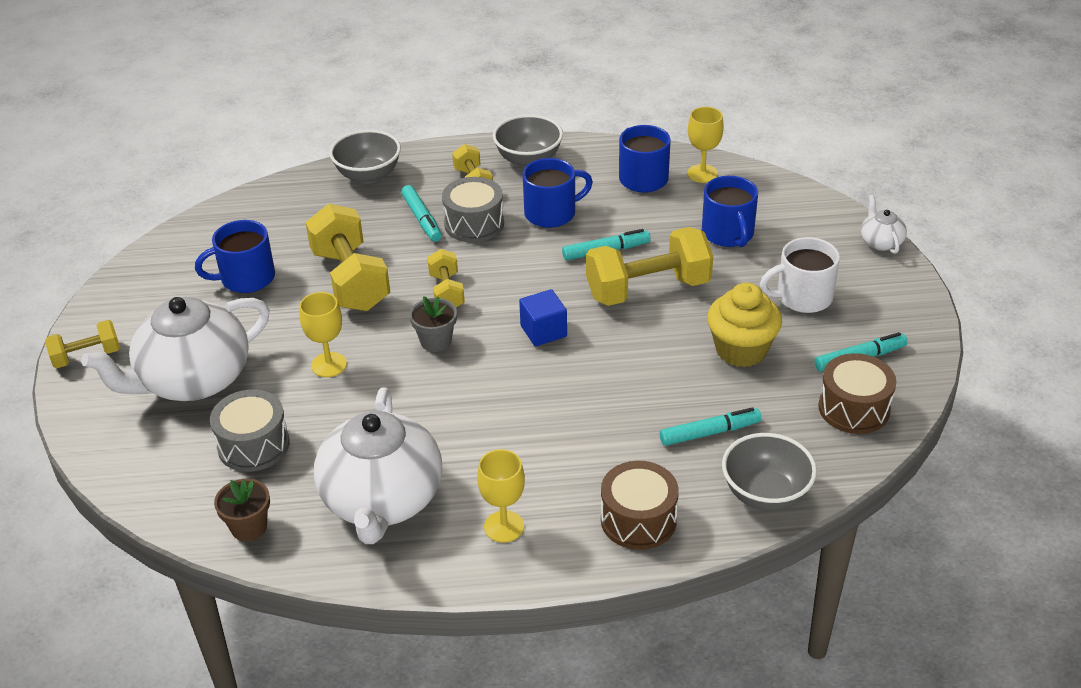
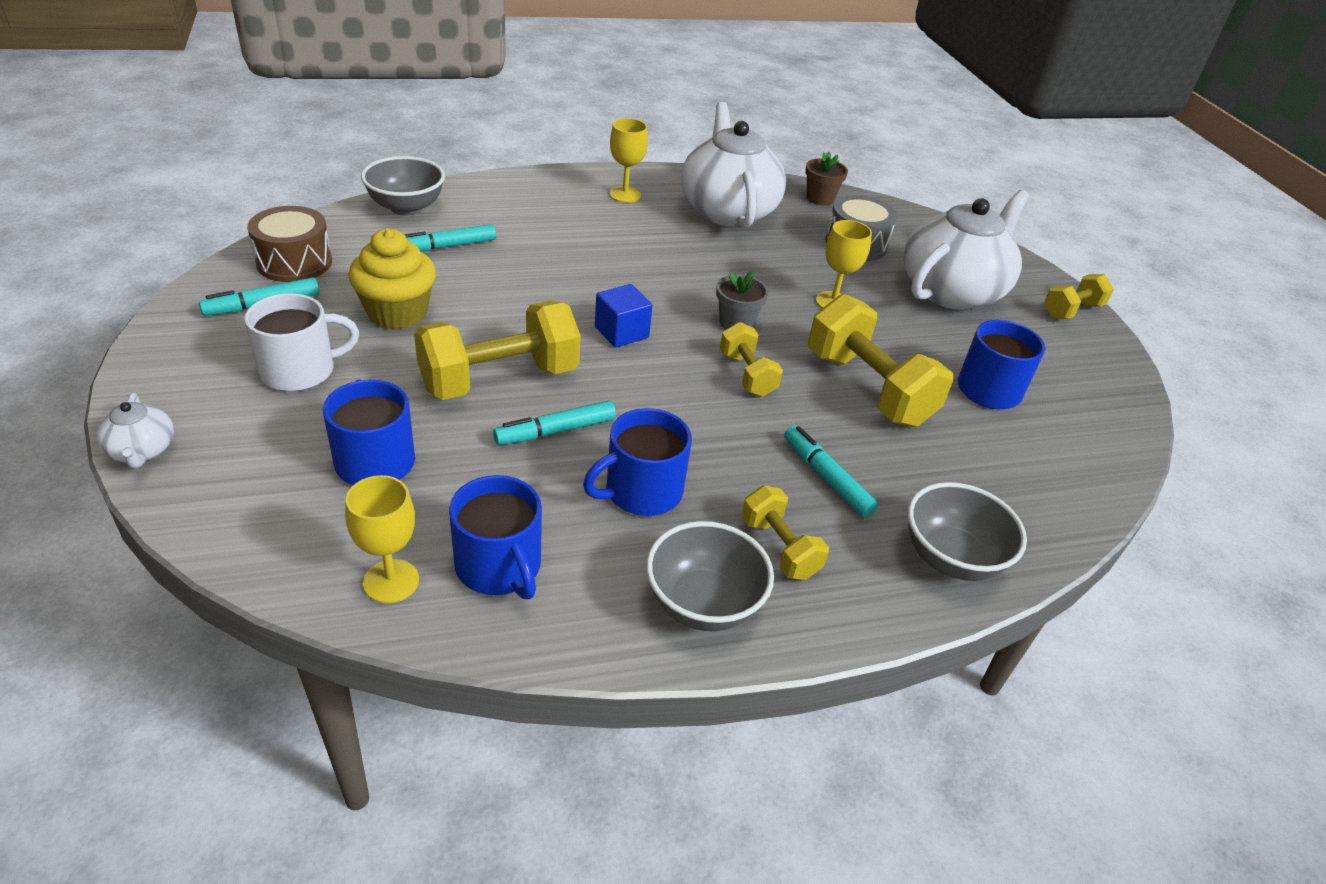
camera: 165 degrees right, 0 degrees up
(474, 224) = (749, 471): grey drum -> none
(638, 520) = (517, 196): brown drum -> none

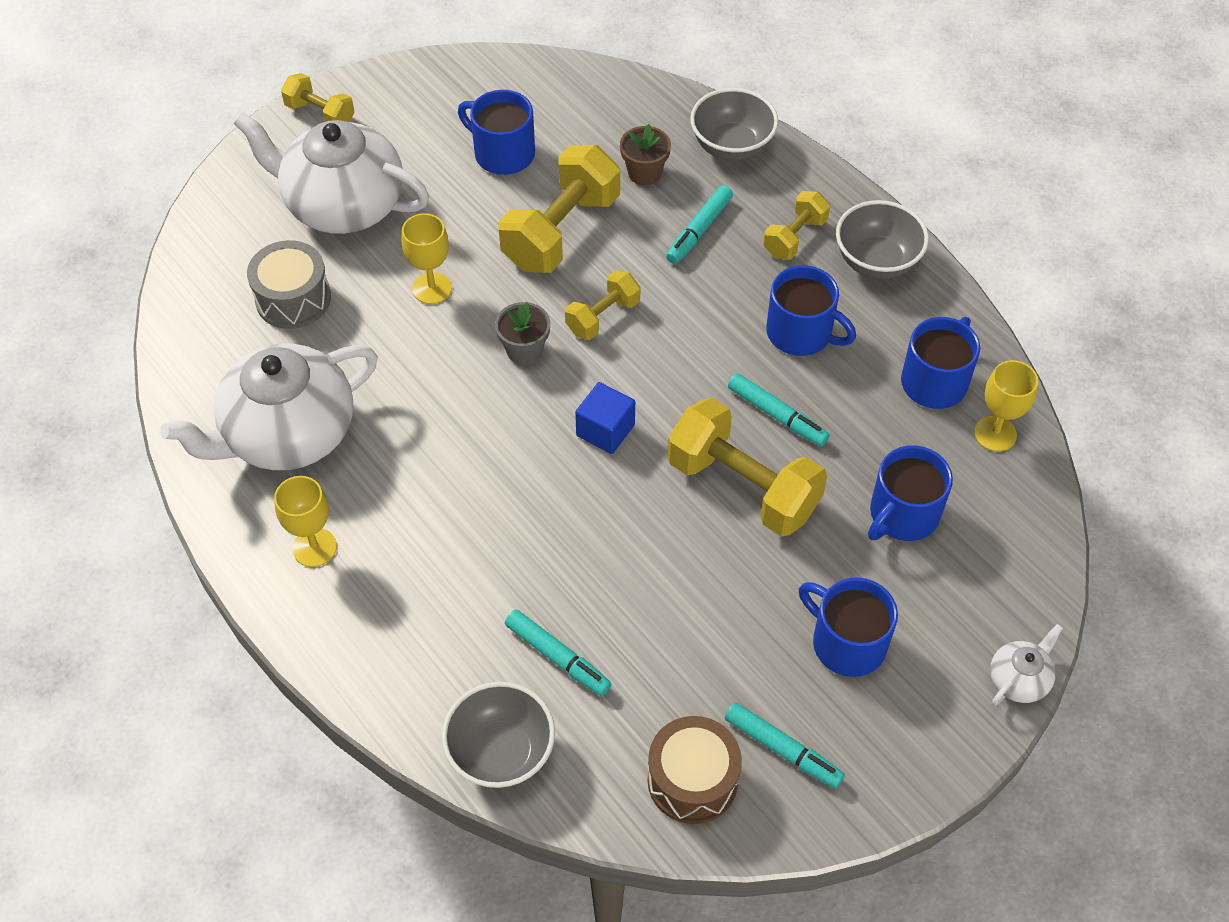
camera: 110 degrees left, 15 degrees up
(300, 370) = (846, 642): white mug -> blue mug
(397, 313) = (709, 624): yellow cupcake -> none
(820, 198) = (196, 357): brown flower pot -> brown flower pot (644, 173)

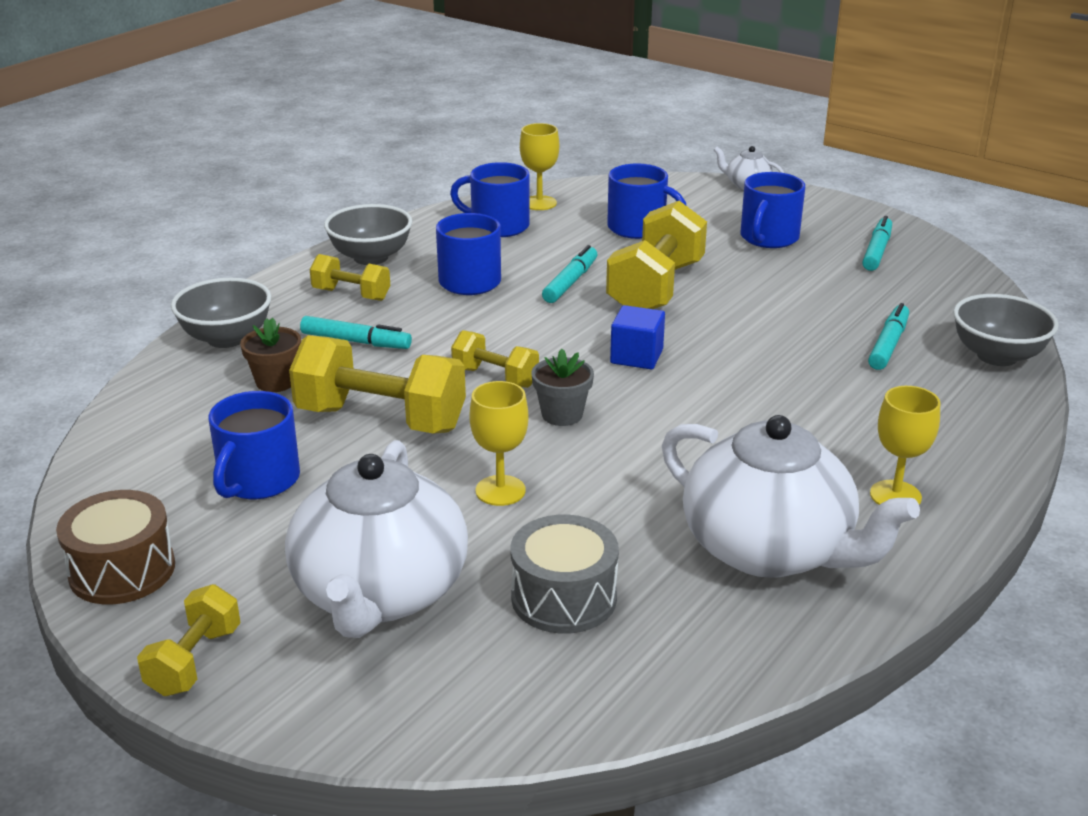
camera: 105 degrees left, 25 degrees down
(692, 780) = (934, 279): brown drum -> brown drum (122, 570)

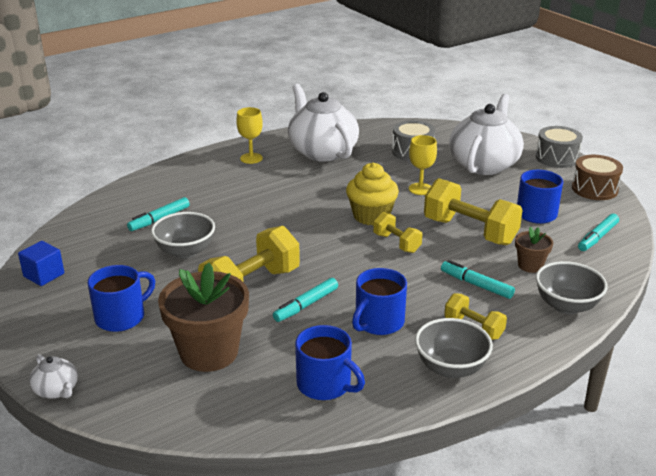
camera: 160 degrees left, 0 degrees up
(194, 661) = (557, 158): yellow dumbbell -> grey drum
(539, 203) = (268, 411): yellow goblet -> none
(562, 415) = (371, 216): grey flower pot -> yellow cupcake
(636, 356) = (306, 240): blue cube -> blue cube (44, 275)
(638, 228) = (209, 352): blue mug -> brown flower pot
(877, 251) = (64, 286): turquoise marker -> turquoise marker (597, 237)
(997, 356) = (113, 202): grey bowl -> grey bowl (185, 251)

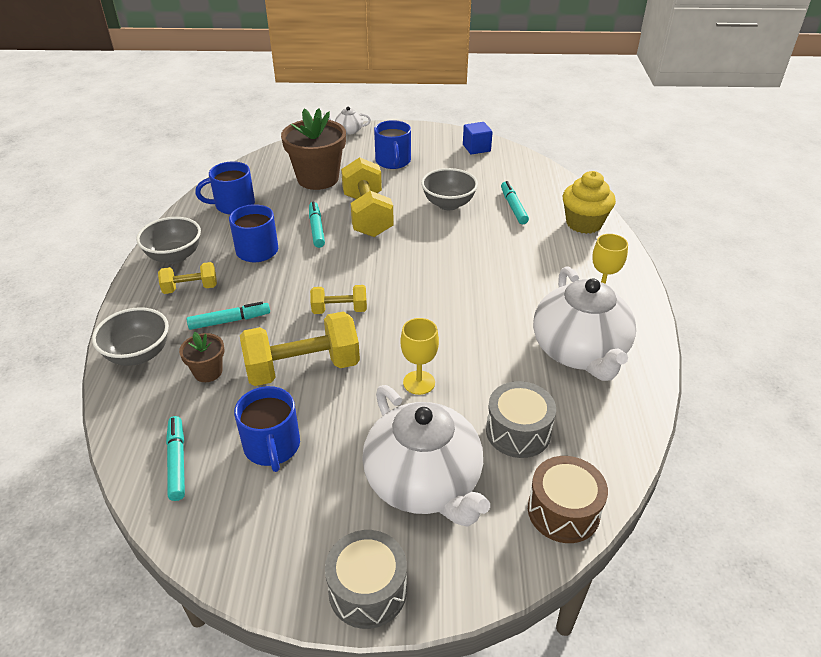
camera: 125 degrees right, 10 degrees up
(322, 151) = (579, 352): white teapot -> white teapot turned 75 degrees clockwise
(371, 216) = (401, 318): yellow cupcake -> yellow cupcake (584, 223)
(594, 189) = (253, 556): brown drum -> brown drum (563, 511)

